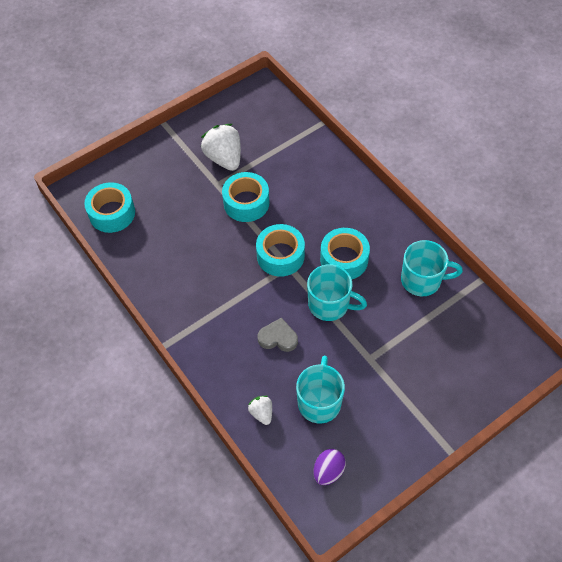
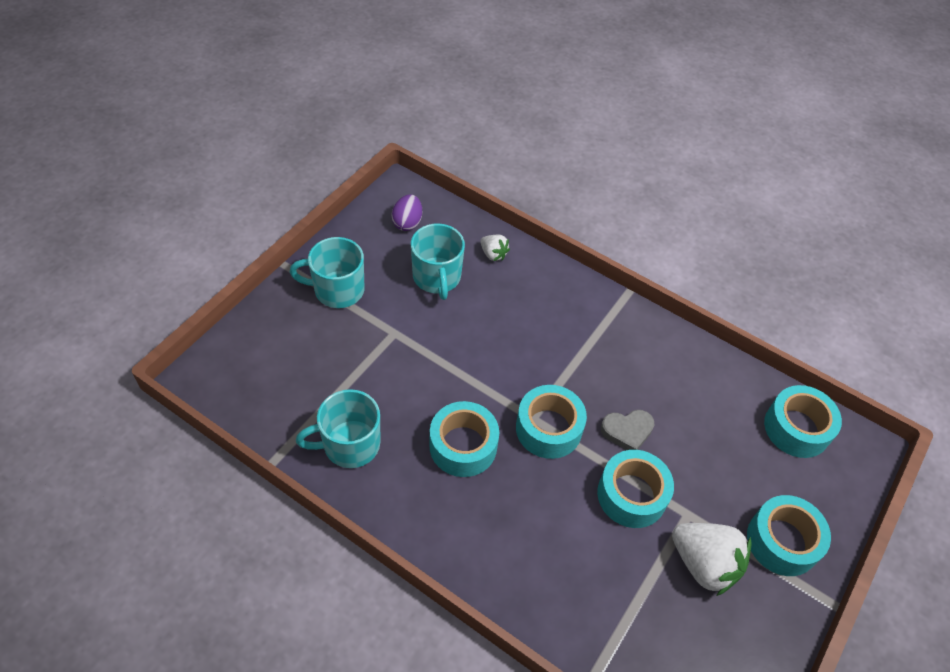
camera: 155 degrees right, 5 degrees down
(170, 157) = (782, 541): none -> turquoise tape
(278, 338) = (508, 329): grey heart -> grey heart (627, 431)
(330, 304) = (461, 382): turquoise mug -> turquoise mug (337, 290)

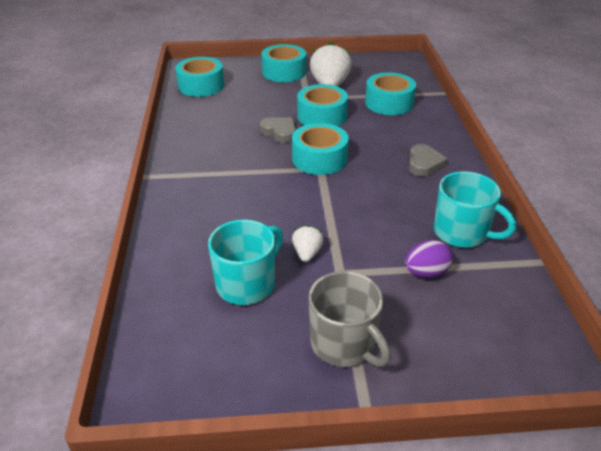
camera: 125 degrees left, 15 degrees down
(337, 290) = (344, 344): turquoise mug -> grey mug
(407, 223) = (192, 353): purple egg -> purple egg (426, 273)
(461, 510) = (424, 164): none -> grey heart
(463, 446) = (383, 184): turquoise tape -> turquoise tape (389, 103)
(493, 254) = (177, 264): white strawberry -> white strawberry (307, 253)

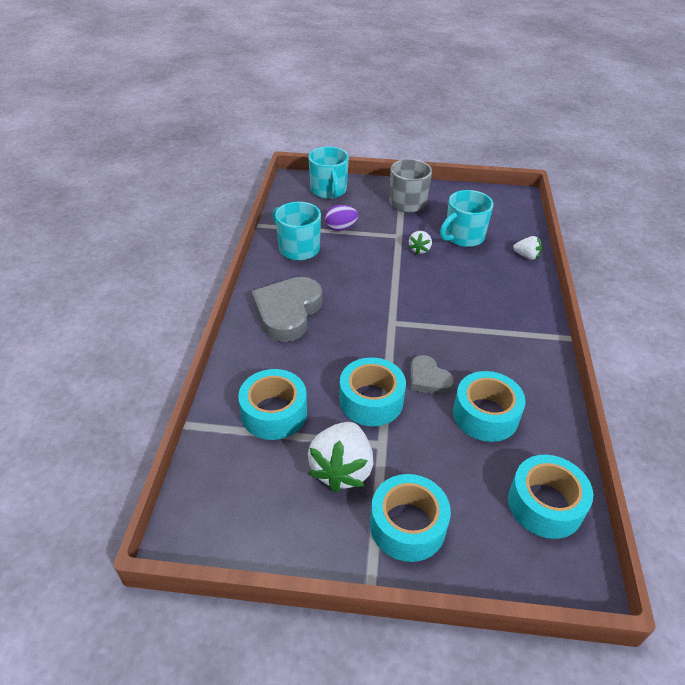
camera: 170 degrees left, 5 degrees up
(161, 264) = (526, 256): none -> white strawberry
(319, 159) = (390, 333): turquoise tape -> turquoise tape (485, 415)
(424, 164) = (287, 312): grey heart -> grey heart, size x1.82
(488, 351) = (329, 191): none -> turquoise mug

